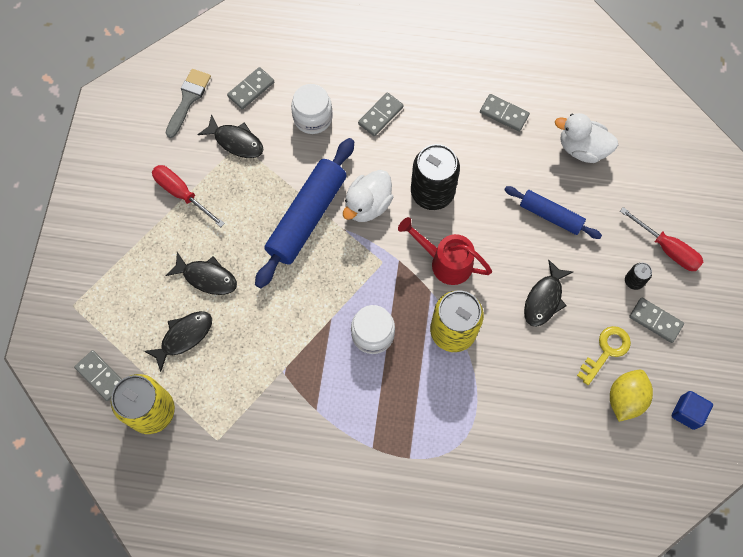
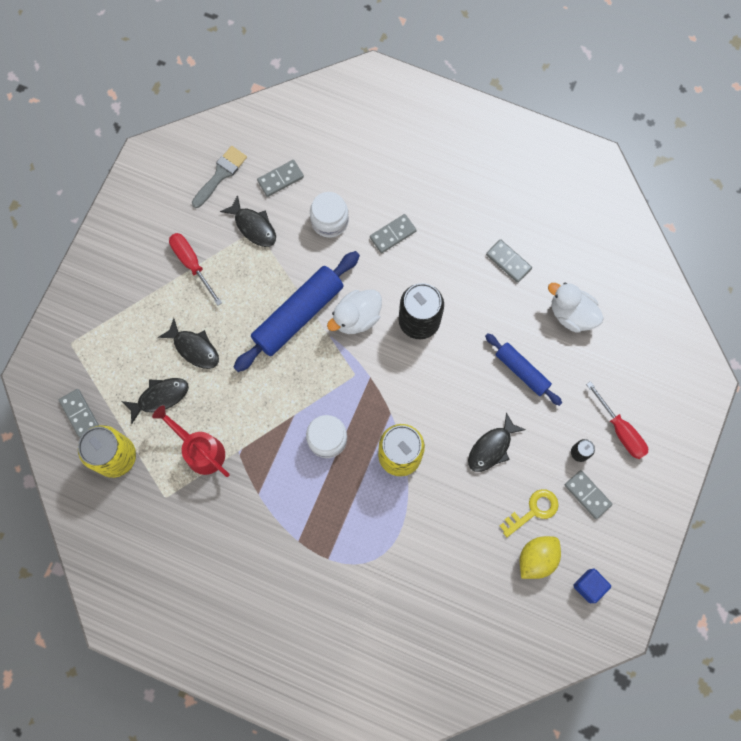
camera: 15 degrees right, 5 degrees up
(445, 262) = (412, 390): red watering can -> red watering can (200, 450)

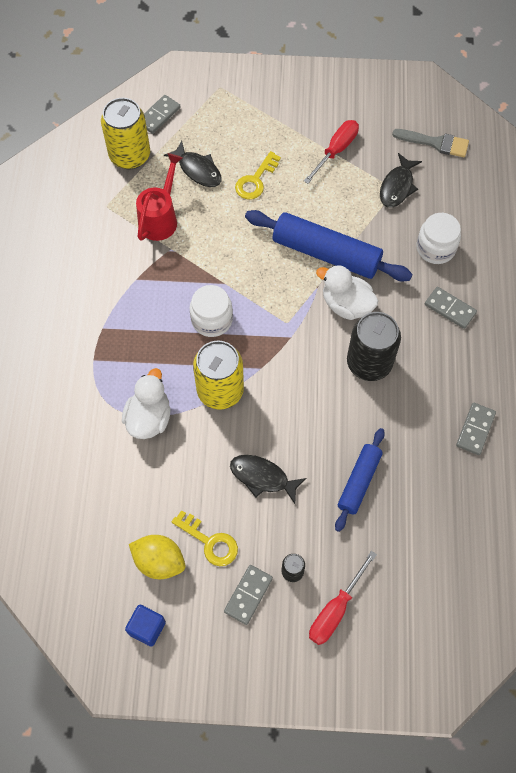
camera: 70 degrees right, 10 degrees down
(194, 348) = (255, 180): black fish -> yellow key
(280, 179) = (457, 192): grey domino -> none
(571, 314) = (447, 514): white duck -> white duck (149, 418)

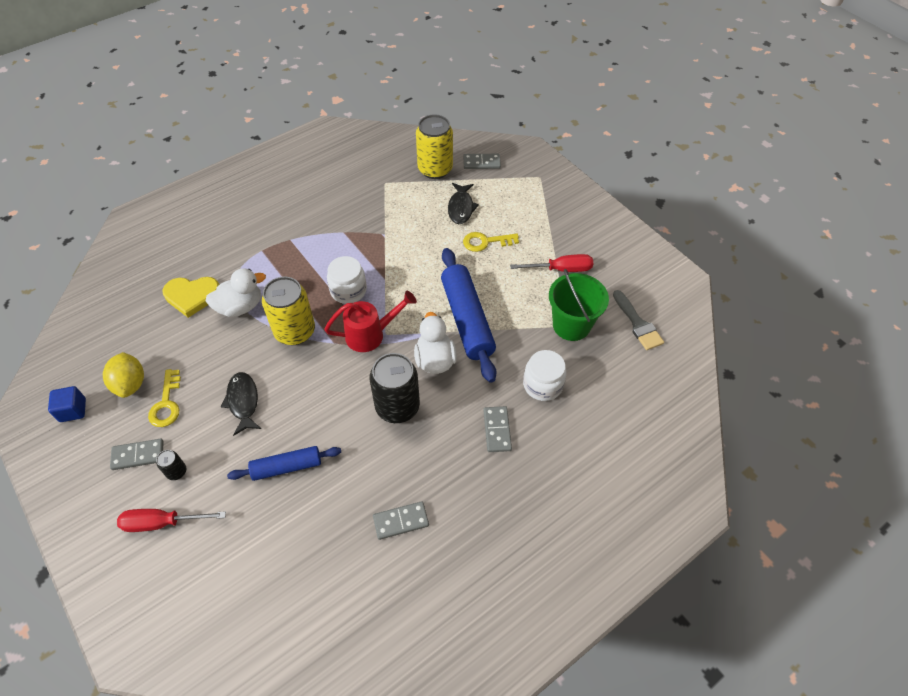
camera: 50 degrees right, 10 degrees down
(96, 452) = (192, 296): none -> yellow heart
(160, 218) = (402, 214): red watering can -> red watering can (370, 334)
(397, 187) = (571, 325): black fish -> green bucket

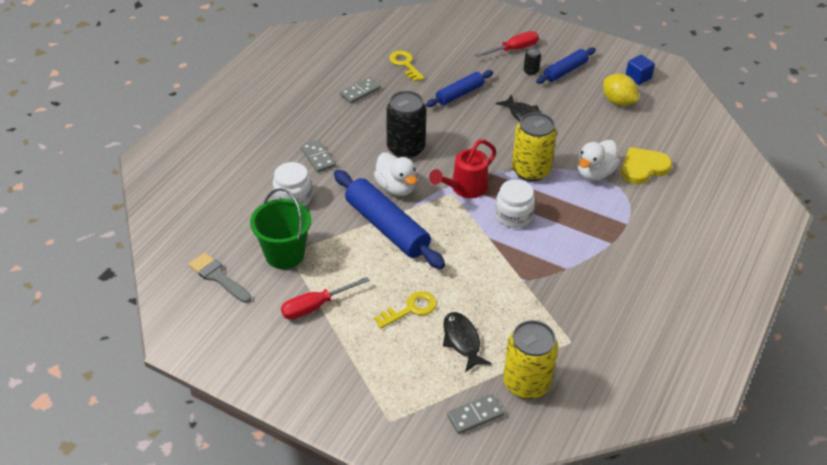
camera: 155 degrees right, 10 degrees down
(138, 455) = (565, 71): grey domino -> blue rolling pin
(166, 403) = (579, 99): yellow key -> yellow key (405, 64)

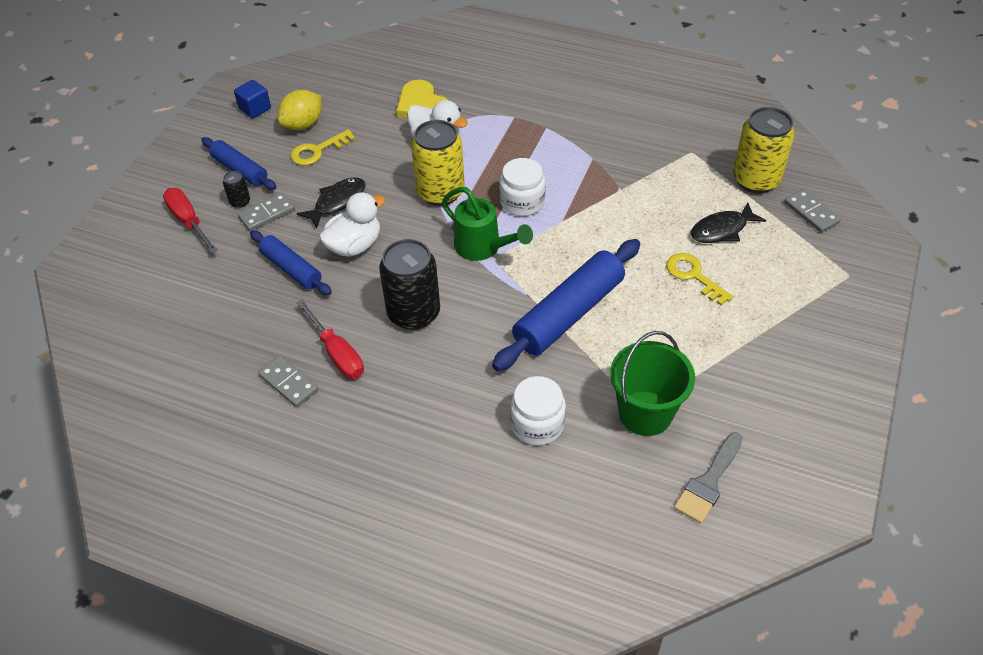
camera: 95 degrees left, 5 degrees up
(315, 306) = (721, 364): red screwdriver -> red screwdriver (337, 353)
(318, 157) = (446, 410): grey domino -> grey domino (267, 214)
(396, 187) = (494, 314): white duck -> white duck (354, 245)
(405, 64) = (219, 337): yellow key -> yellow key (317, 151)
(465, 188) = (482, 247): red watering can -> green watering can

